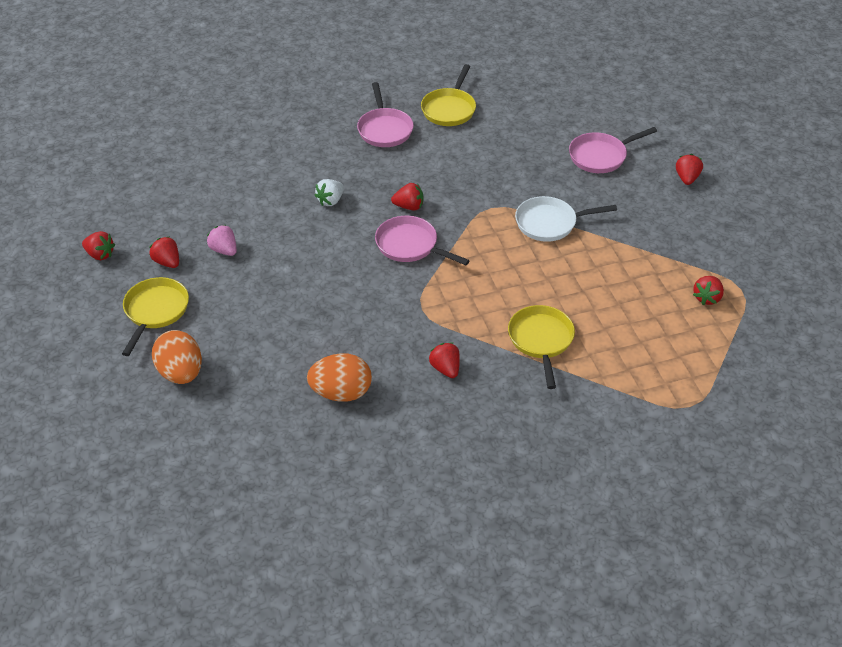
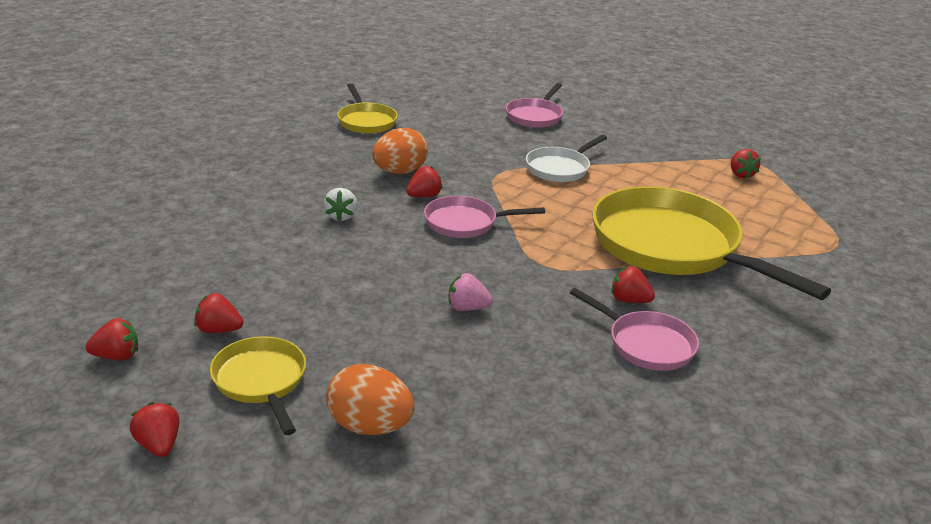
camera: 40 degrees left, 15 degrees down
(224, 250) = (276, 294): pink strawberry -> pink strawberry (467, 308)
(341, 393) = (565, 362): orange egg -> orange egg (399, 172)
(384, 129) = (324, 150): pink pan -> pink pan (646, 344)
(541, 340) = (672, 247): yellow pan -> yellow pan, size x2.02
(687, 178) = (616, 111): red strawberry -> red strawberry (159, 445)

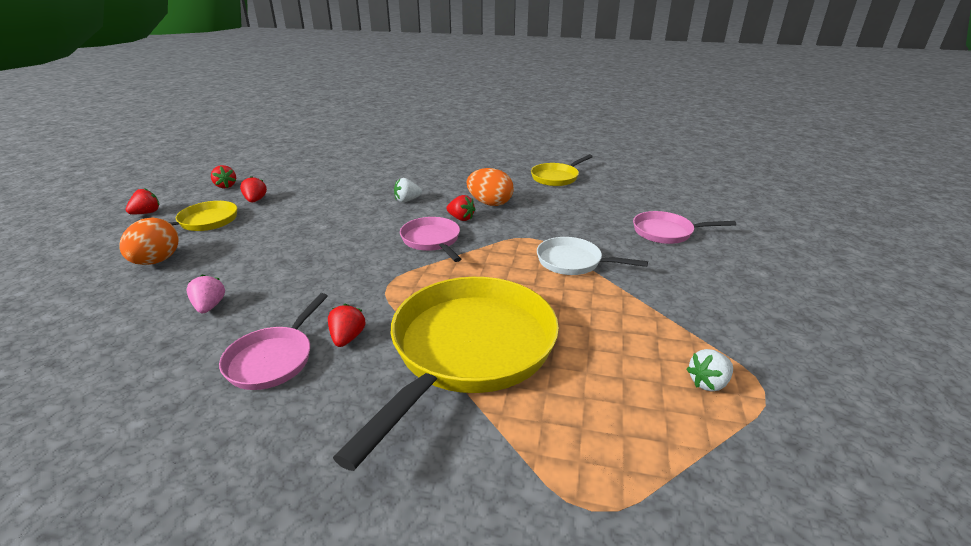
camera: 70 degrees right, 0 degrees up
(467, 308) = (305, 265): pink strawberry -> pink strawberry (209, 306)
(740, 174) = (708, 383): red strawberry -> white strawberry

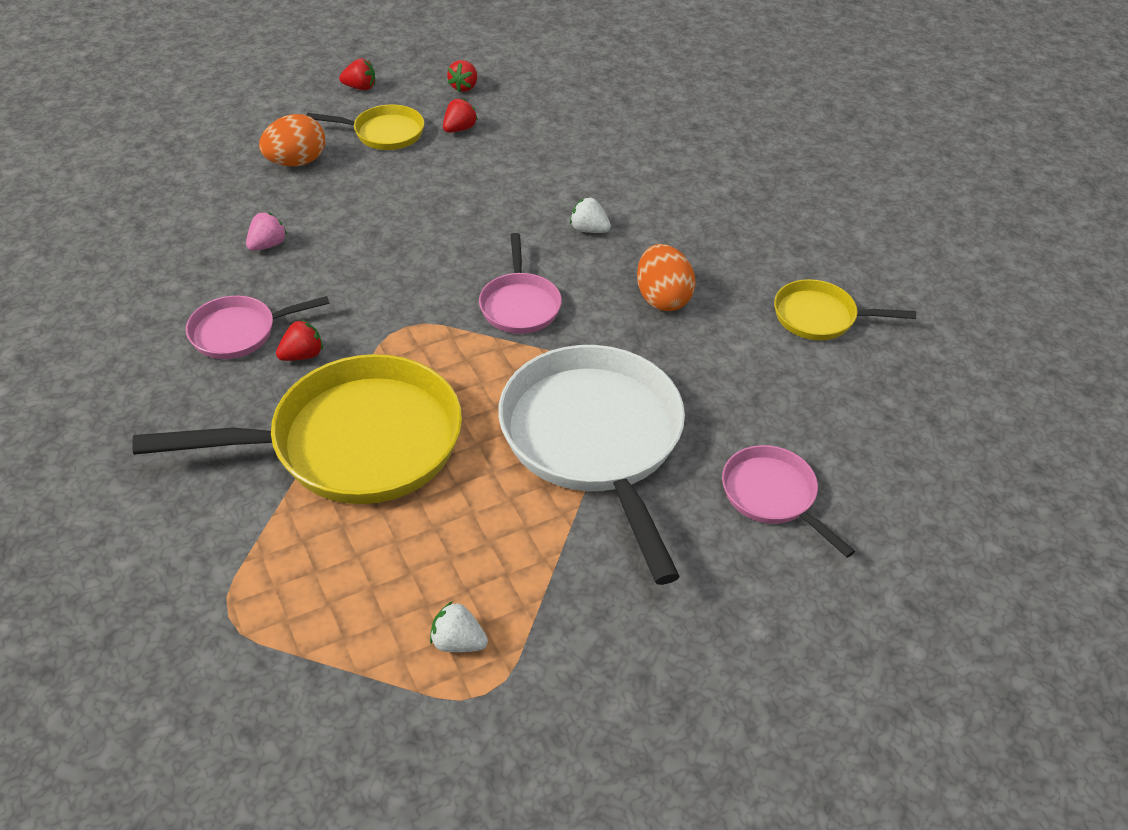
camera: 50 degrees right, 15 degrees up
(432, 240) = (520, 305): pink pan -> pink pan turned 150 degrees clockwise
(461, 218) = (595, 297): red strawberry -> none
(573, 262) = (595, 440): white pan -> white pan, size x2.02

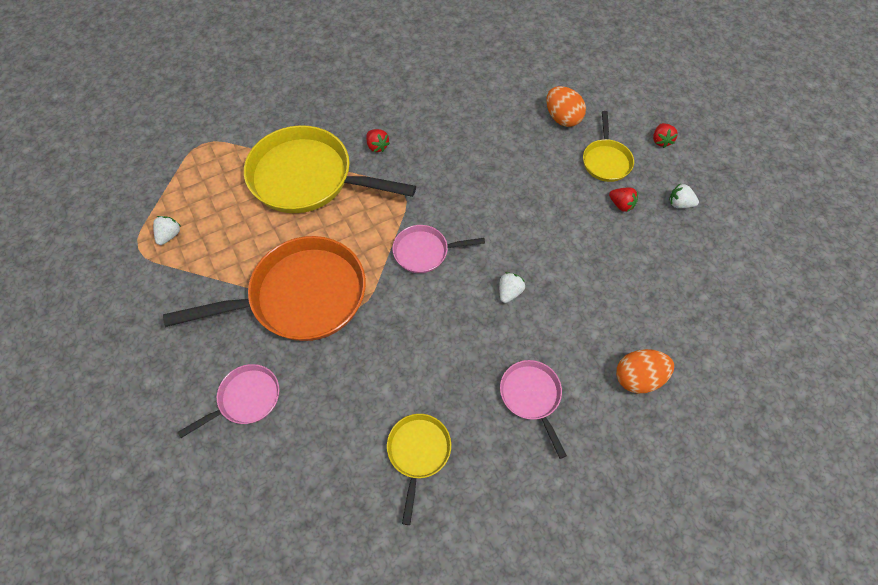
camera: 90 degrees right, 15 degrees up
(239, 332) = (396, 116): pink pan -> pink pan (531, 396)
(268, 245) = (475, 116): pink strawberry -> none
(354, 443) = (308, 178): yellow pan -> yellow pan turned 120 degrees clockwise
(464, 87) = (679, 204): red strawberry -> white strawberry
(595, 440) = (301, 296): white pan -> orange pan
(662, 298) = (435, 340): orange egg -> orange egg (638, 378)

